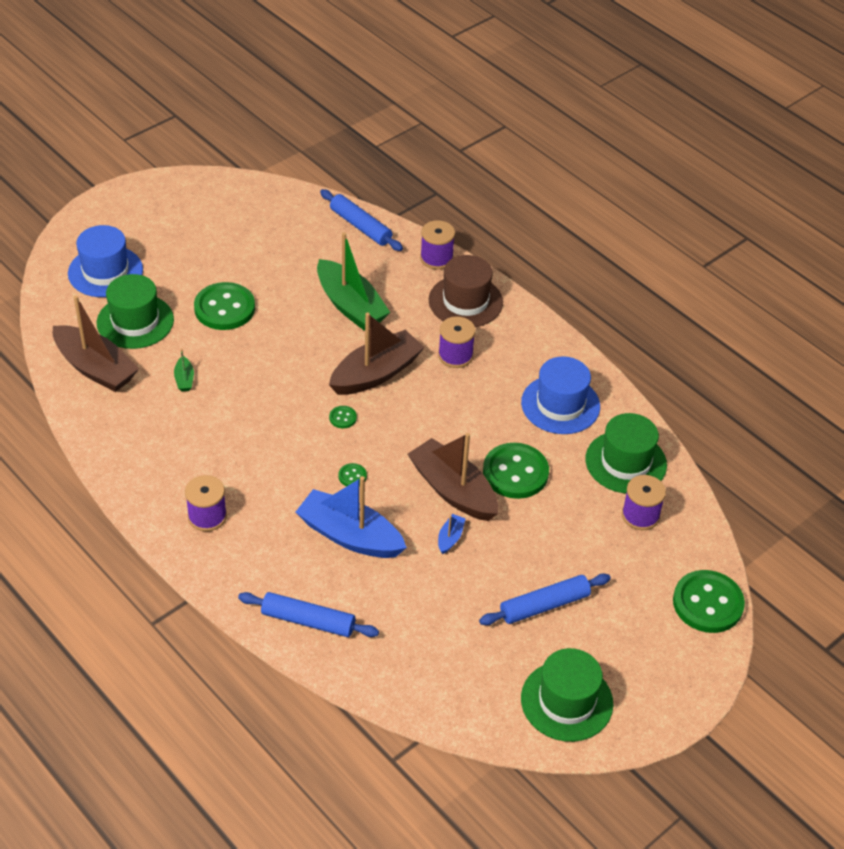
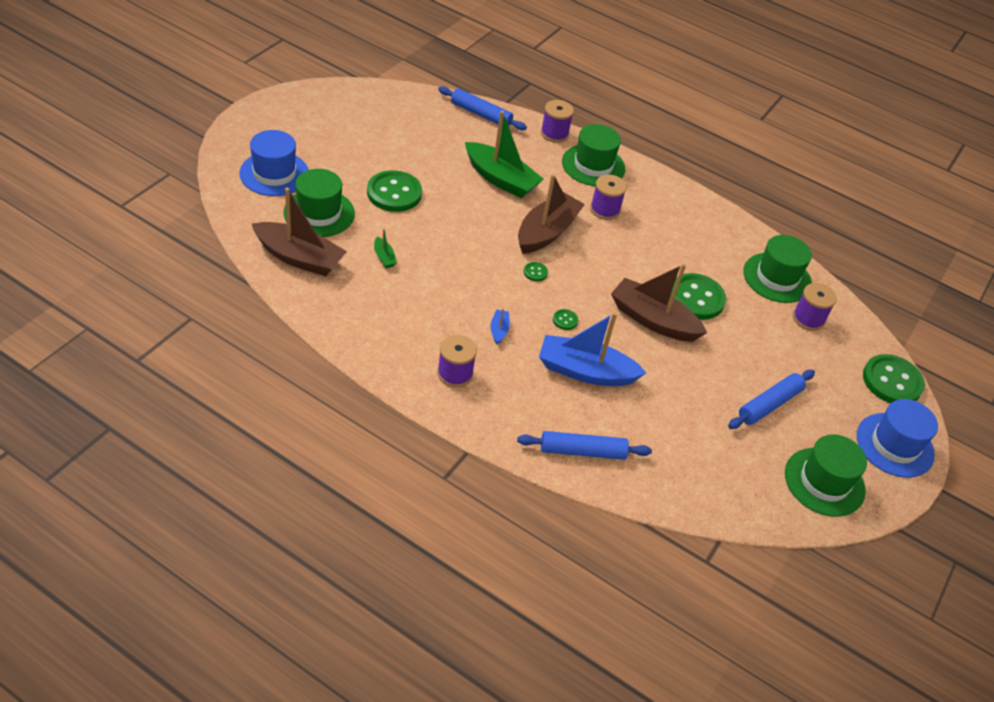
camera: 20 degrees left, 0 degrees up
(450, 538) = (669, 360): blue boat -> blue boat (499, 330)
(465, 301) = (593, 165): brown hat -> green hat
(560, 404) = (705, 239): blue hat -> blue hat (895, 445)

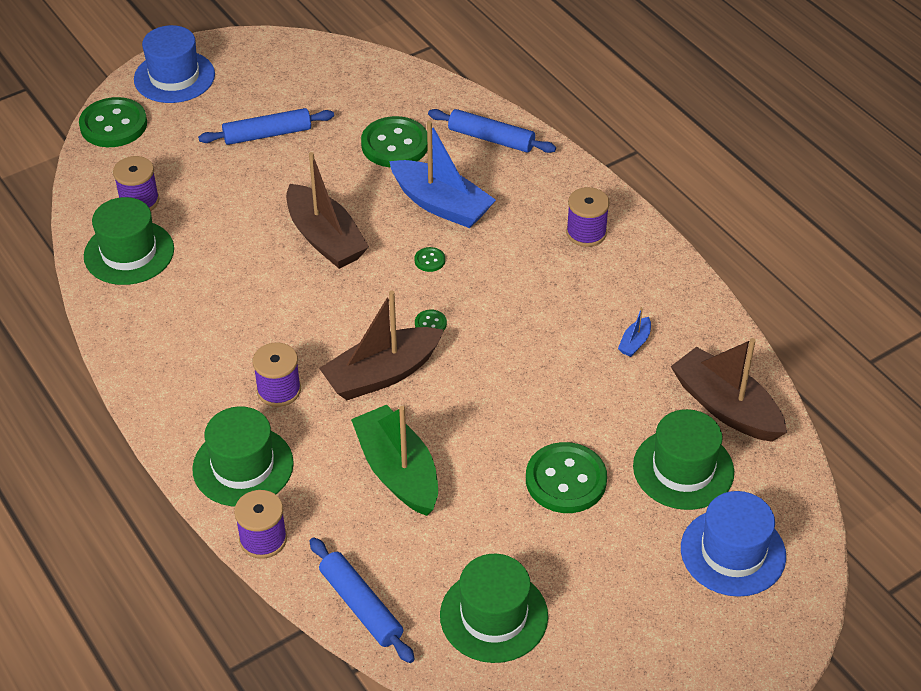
camera: 150 degrees left, 0 degrees up
(384, 257) = (615, 384): green boat -> none
(499, 330) = (513, 266): blue boat -> blue boat (635, 342)
(696, 298) = (253, 251): green button -> green button (395, 144)
(824, 482) = (274, 67): green hat -> green hat (494, 616)

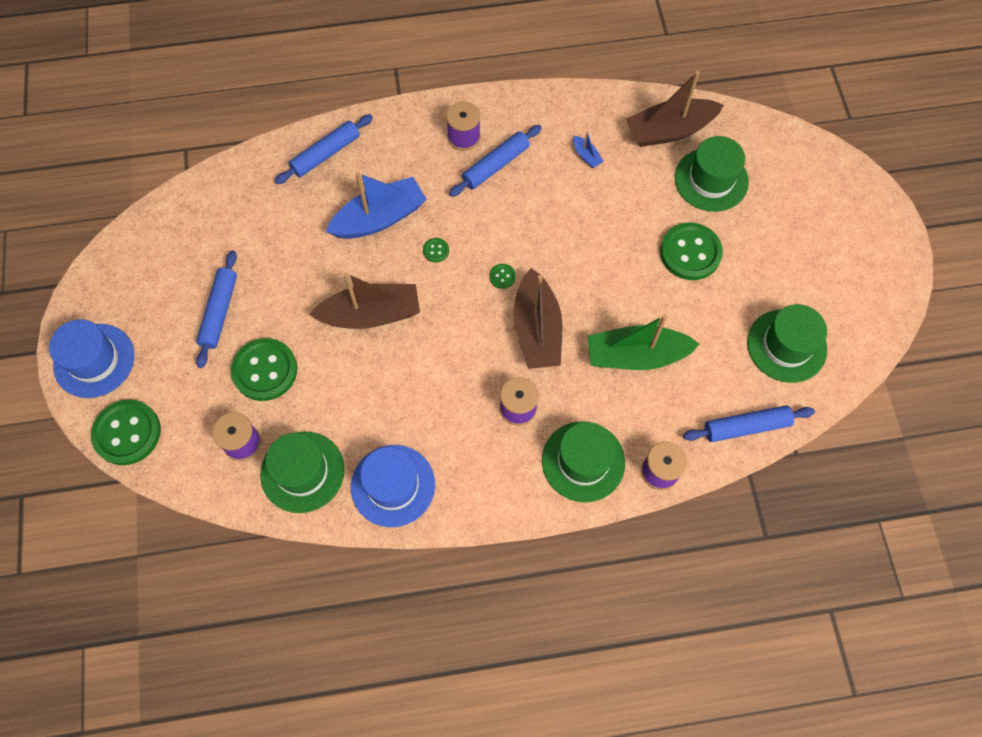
camera: 65 degrees left, 20 degrees up
(395, 144) = (291, 223): green button -> green button (265, 370)
(568, 270) = (495, 165): none -> blue rolling pin
(733, 552) = (790, 184): blue hat -> blue hat (393, 485)

